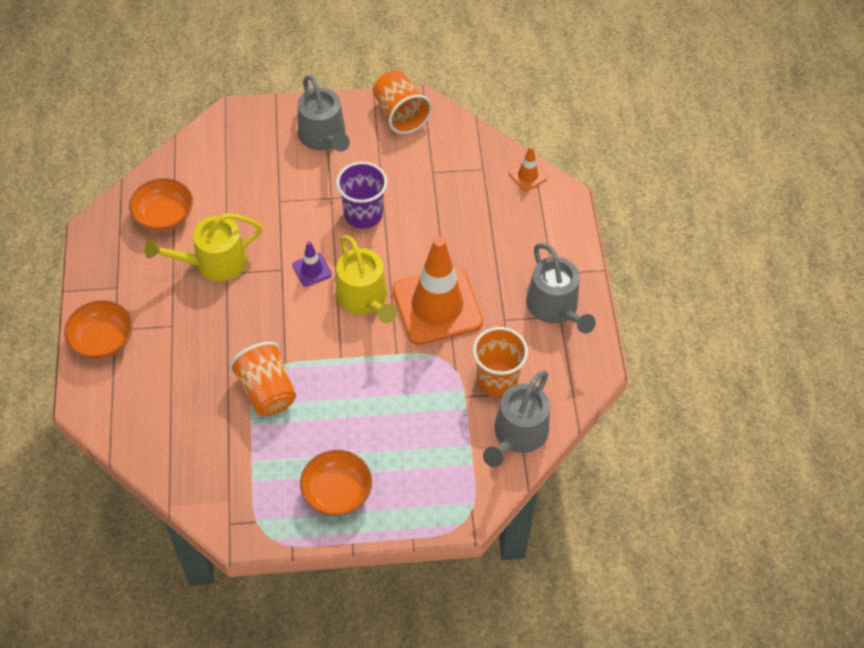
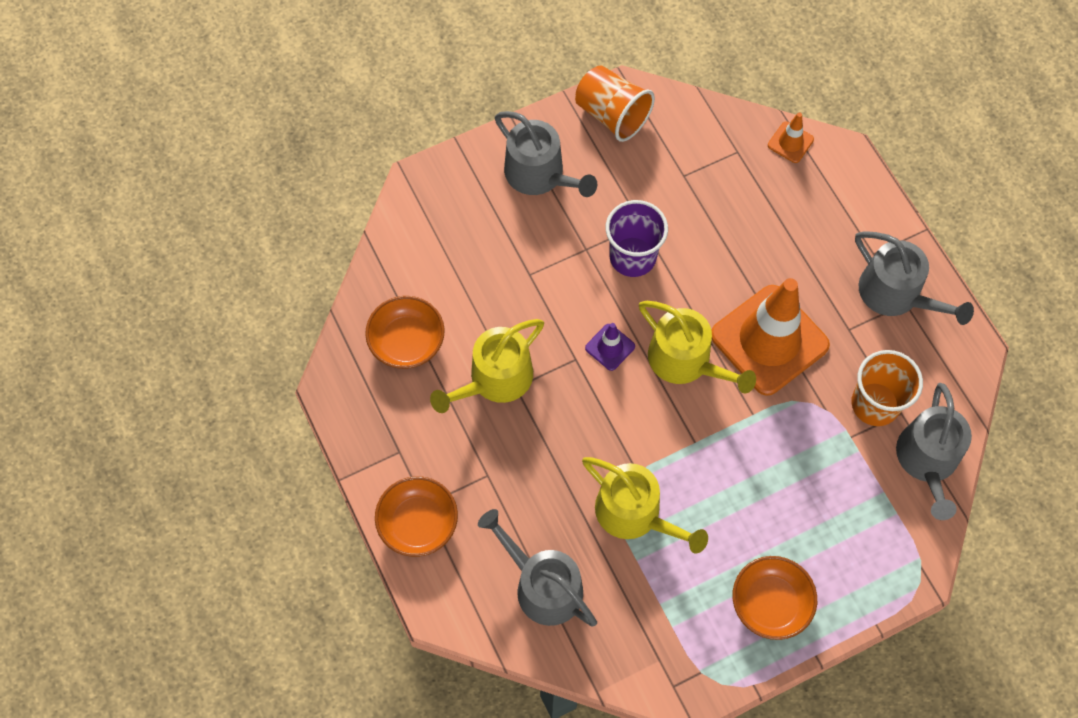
camera: 20 degrees left, 10 degrees up
(170, 416) = (542, 585): none -> grey watering can
(267, 391) = (634, 514): orange cup -> yellow watering can

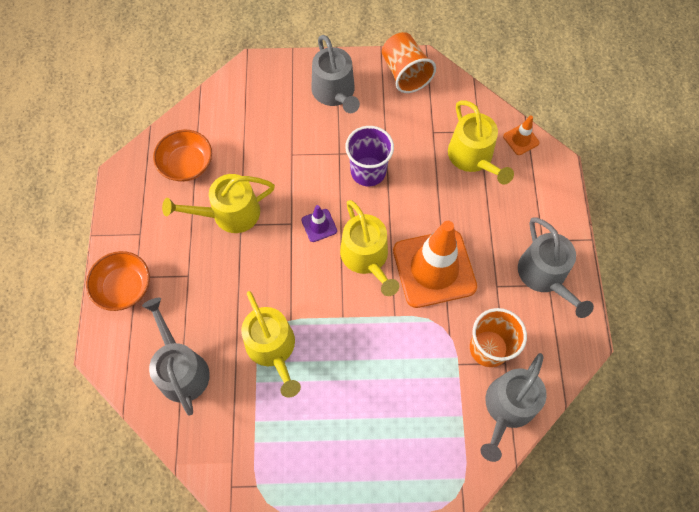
camera: 25 degrees right, 0 degrees up
(746, 187) = (473, 157): none -> yellow watering can
(770, 603) = (334, 459): orange bowl -> none

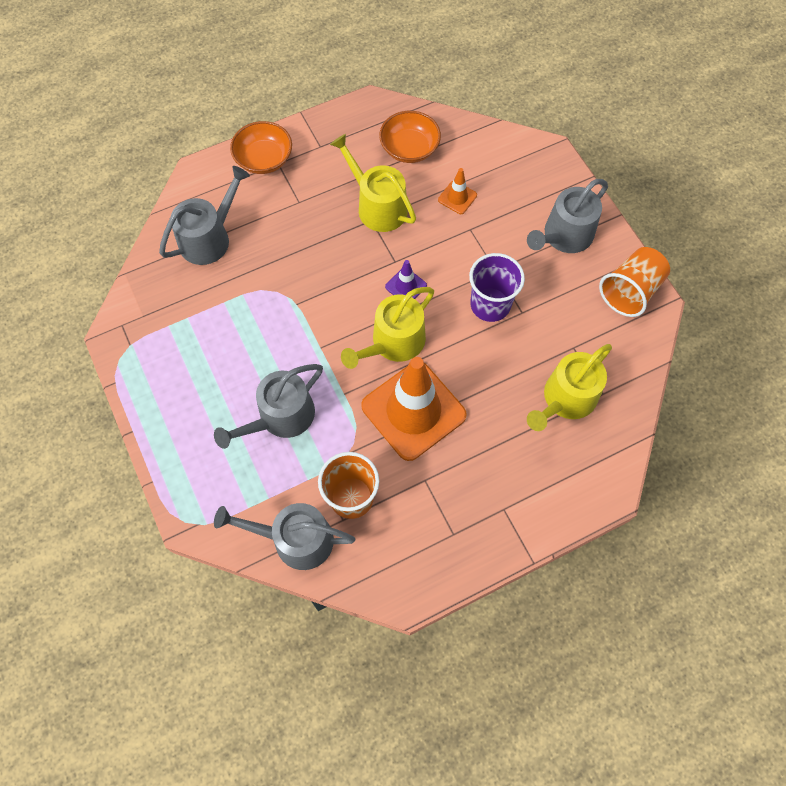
camera: 65 degrees right, 0 degrees up
(272, 348) = (261, 301): yellow watering can -> none
(521, 139) = (618, 441): orange traffic cone -> orange traffic cone (457, 197)
(545, 276) = (462, 526): grey watering can -> grey watering can (281, 417)

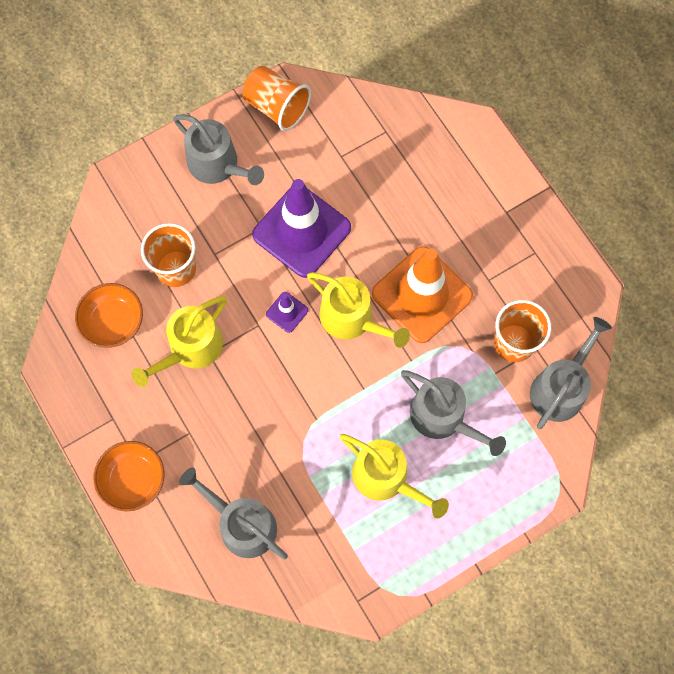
camera: 95 degrees left, 5 degrees up
(295, 539) = (560, 388): grey watering can -> grey watering can turned 150 degrees counterclockwise
(457, 197) = (176, 268): orange traffic cone -> orange cup
(490, 304) = (301, 231): purple cup -> purple traffic cone
(566, 399) = (395, 162): yellow watering can -> yellow watering can (386, 478)

